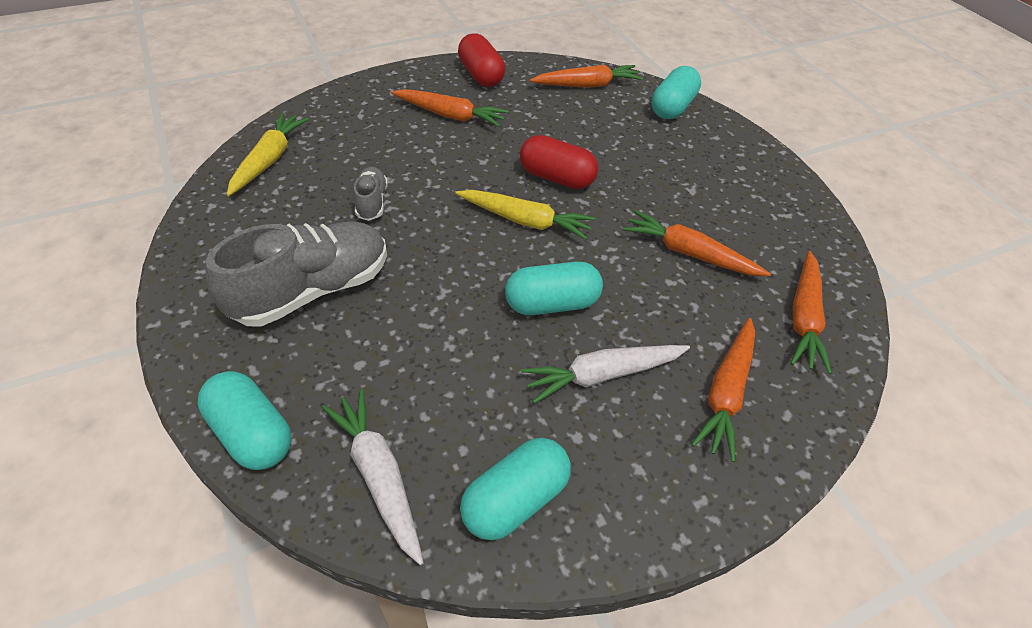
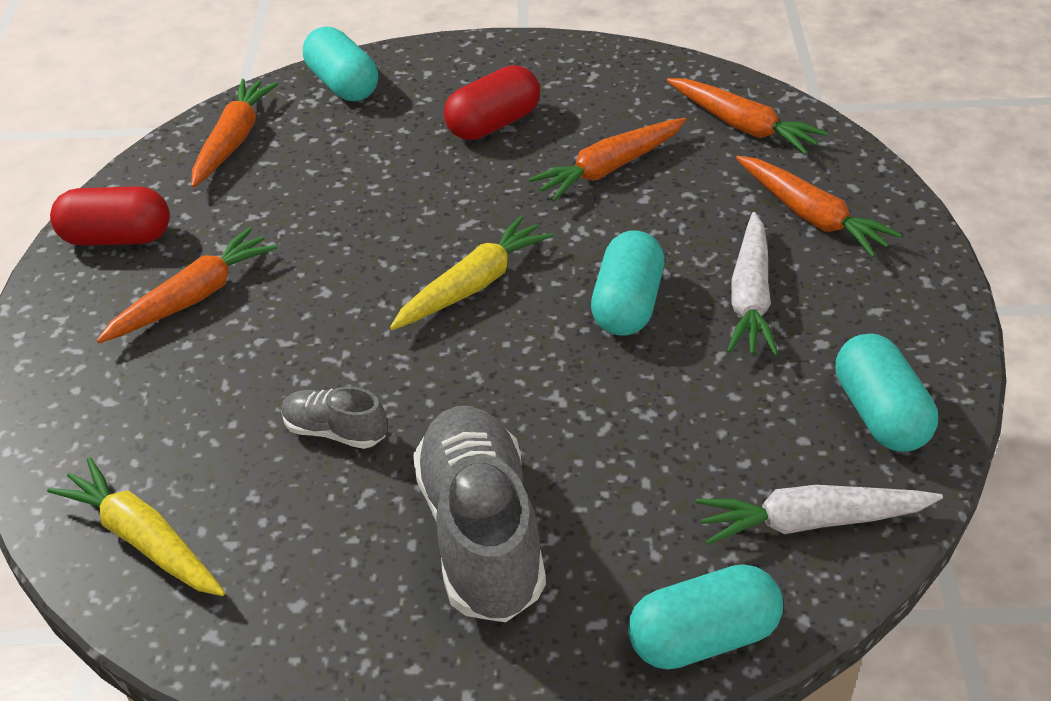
camera: 60 degrees left, 5 degrees down
(556, 178) = (409, 232): red capsule -> red capsule (493, 124)

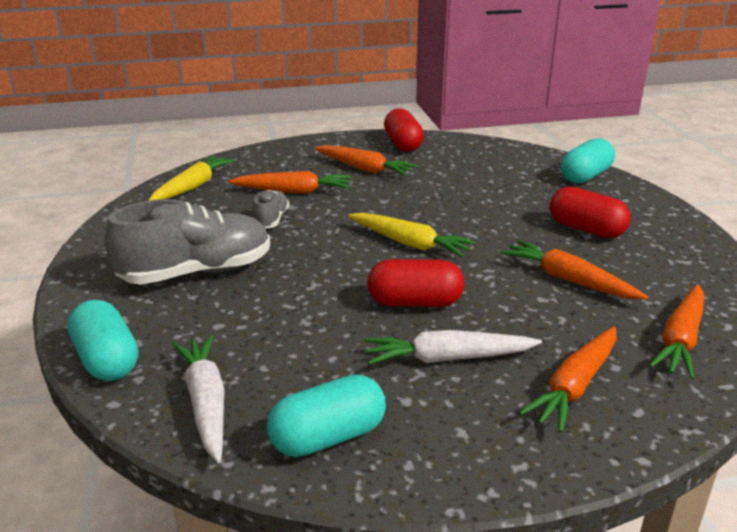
camera: 75 degrees right, 15 degrees down
(234, 141) = (503, 156): orange carrot -> orange carrot (293, 191)
(627, 304) = (415, 302): turquoise capsule -> red capsule

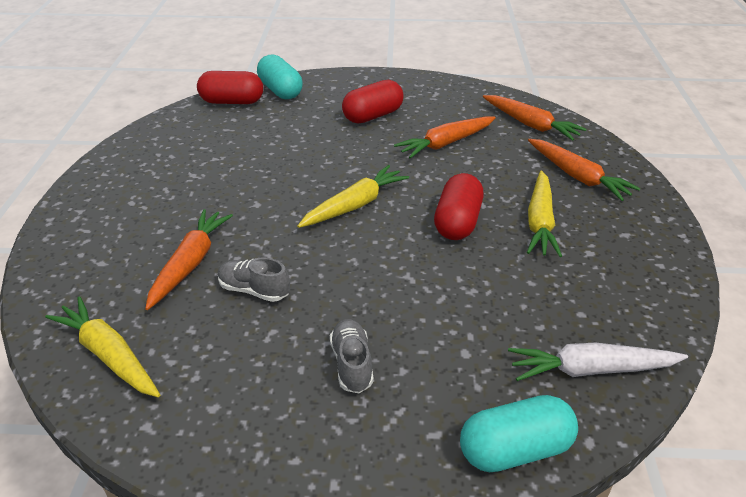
camera: 75 degrees left, 10 degrees up
(196, 272) = (352, 364): grey shoe -> grey shoe, size x0.49
(328, 437) = (634, 299): turquoise capsule -> none
(364, 169) = (169, 203): orange carrot -> none
(403, 144) = (126, 166): red capsule -> red capsule (232, 102)
(448, 358) = (540, 222): white carrot -> yellow carrot

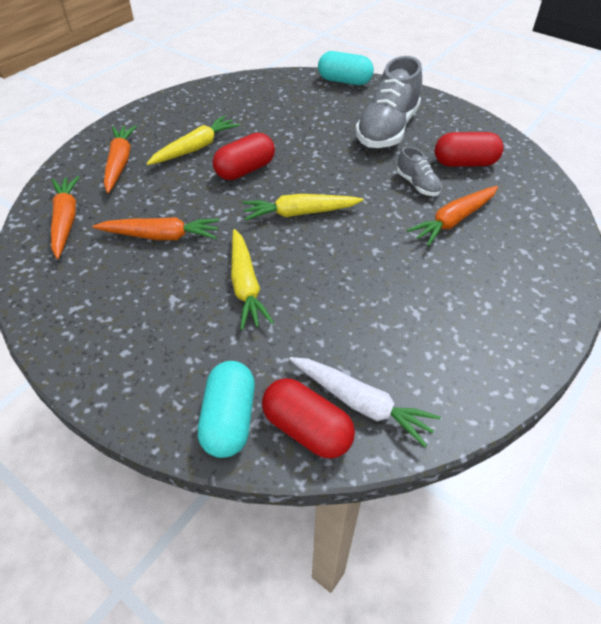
camera: 145 degrees left, 10 degrees up
(109, 355) = (524, 184): yellow carrot -> yellow carrot (245, 285)
(352, 364) = (387, 129): grey shoe -> grey shoe, size x2.05
(373, 116) = (177, 307): red capsule -> red capsule (465, 163)
(591, 369) = (278, 87): white carrot -> white carrot (361, 403)

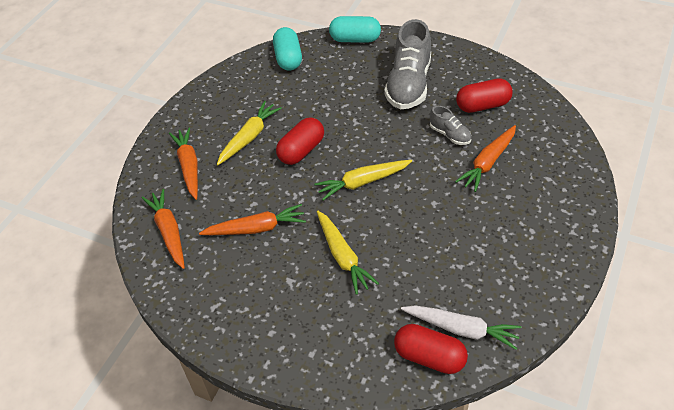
camera: 10 degrees left, 0 degrees up
(229, 419) = (371, 364): turquoise capsule -> turquoise capsule (288, 58)

